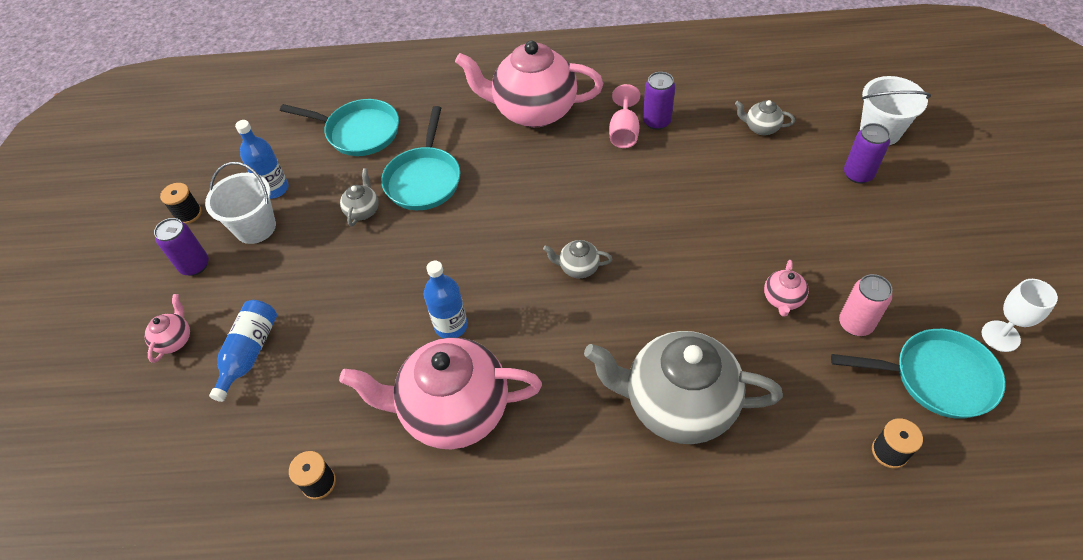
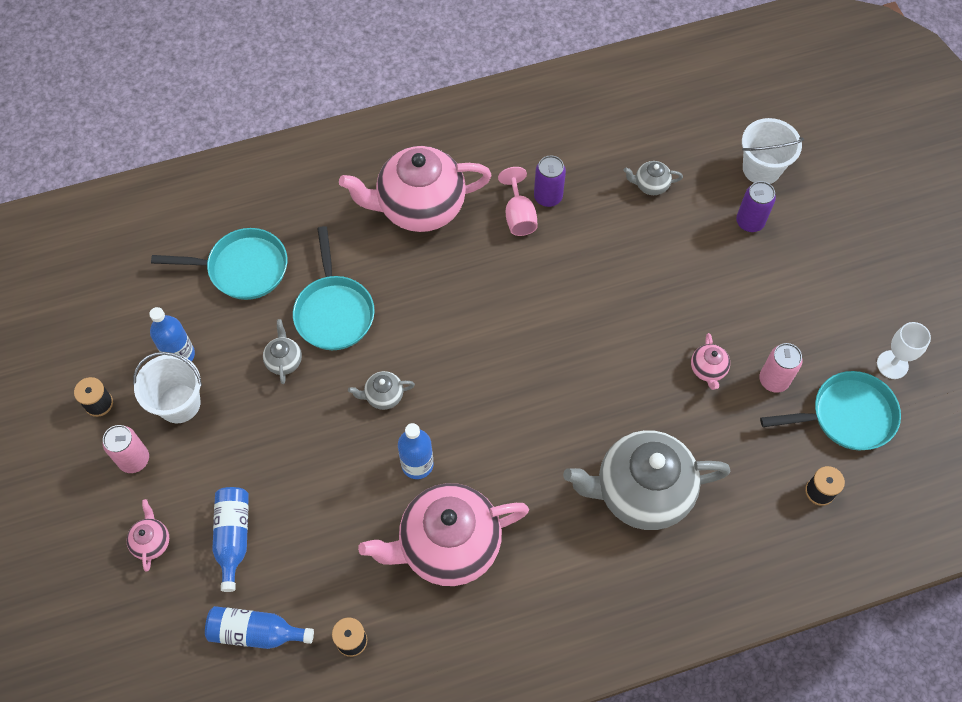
camera: 20 degrees left, 10 degrees up
(195, 265) = (134, 459): purple can -> pink can
(229, 449) = (256, 632): none -> blue bottle
(578, 268) = (517, 378): grey teapot -> grey teapot (383, 396)

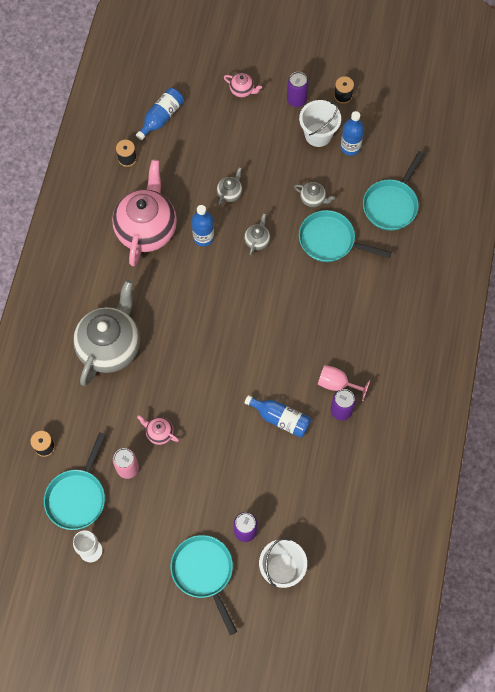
camera: 120 degrees right, 5 degrees up
(134, 459) = (296, 100): pink can -> purple can
(233, 537) = (220, 128): blue bottle -> blue bottle (280, 418)
(419, 207) = (379, 326): pink teapot -> none
(650, 185) = (312, 483): grey teapot -> grey teapot (230, 193)
(823, 238) = (204, 572): none -> turquoise pan

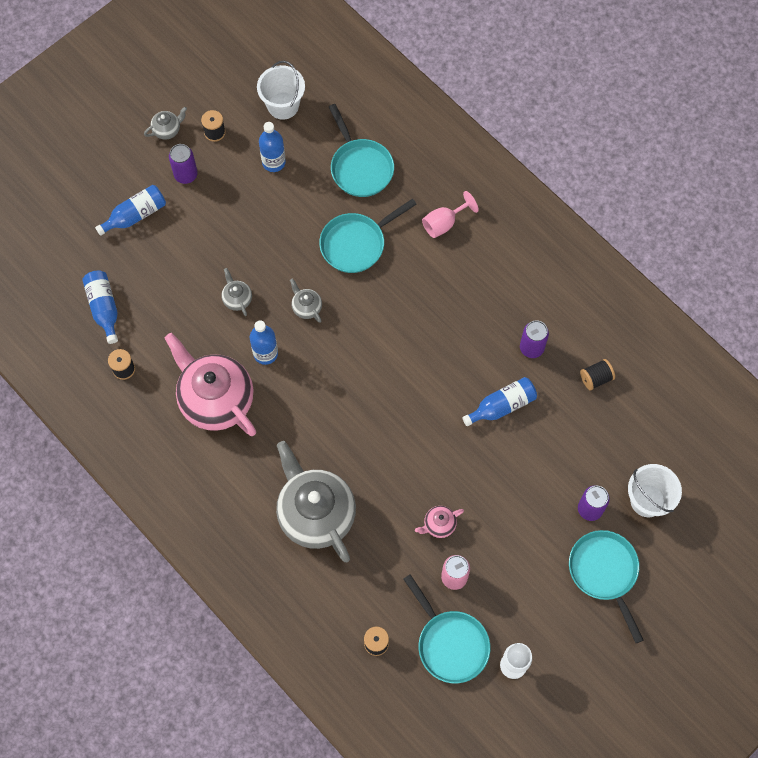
camera: 55 degrees left, 0 degrees up
(204, 572) = (604, 572): turquoise pan -> turquoise pan turned 60 degrees clockwise
(242, 90) = (135, 215): pink teapot -> blue bottle
(313, 199) = (302, 230): grey teapot -> grey teapot (167, 130)
(318, 135) = (238, 181): white bucket -> white bucket (283, 105)
(337, 384) = (503, 334): pink goblet -> pink goblet (444, 223)
(351, 471) = (596, 378): none -> black spool

